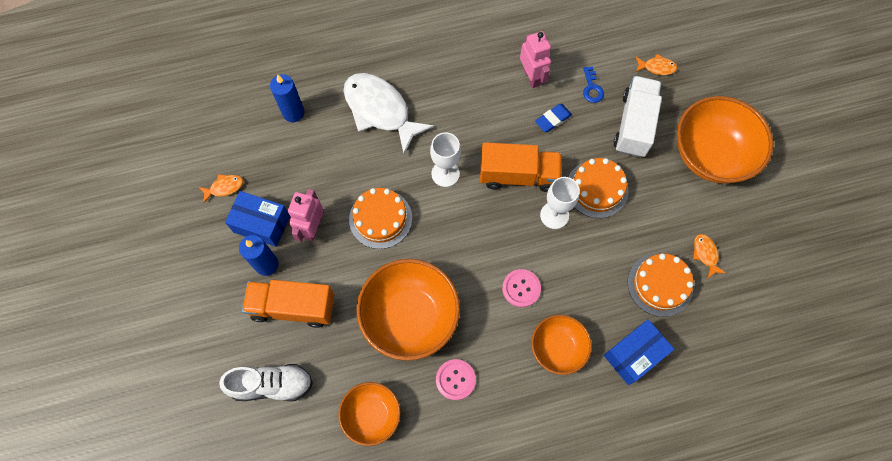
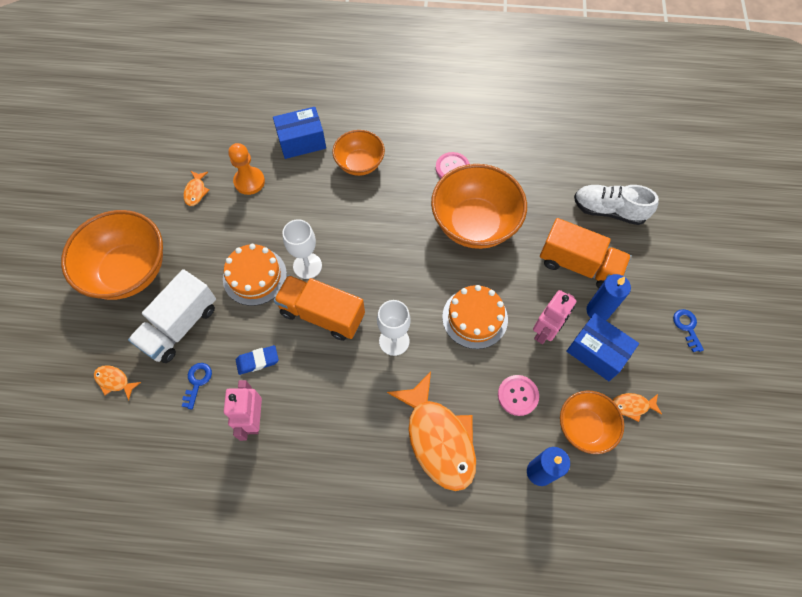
camera: 160 degrees left, 5 degrees down
(179, 277) = (687, 327): none -> blue key
(372, 415) = (529, 165): orange bowl -> orange bowl (584, 427)
(380, 110) = (438, 438): white fish -> orange fish
(521, 288) = (368, 215): pink button -> pink button (517, 395)
(660, 284) = (249, 181): orange cake -> orange pawn

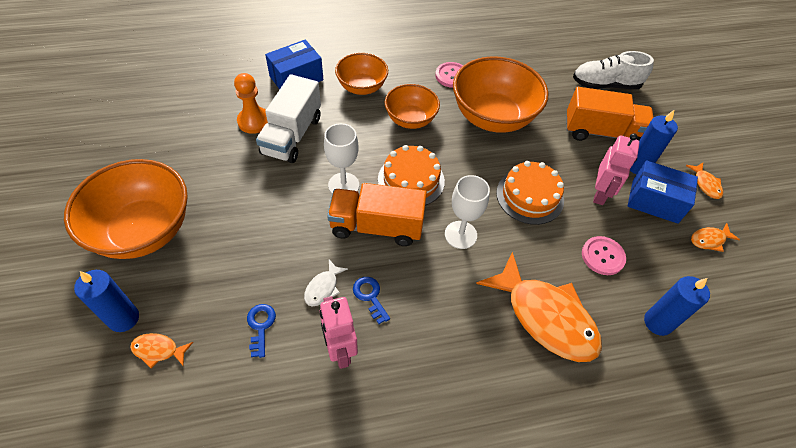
camera: 20 degrees left, 10 degrees down
(95, 347) = (124, 318): none -> blue candle
(180, 326) = (222, 273): white truck -> white truck (292, 135)
(196, 191) = (198, 140): orange fish -> orange fish (705, 184)
(255, 276) = (290, 206): orange cake -> orange cake (411, 180)
(257, 361) = (323, 288): blue eraser -> white fish
(584, 427) = (677, 269): orange bowl -> orange bowl (410, 119)
(687, 327) = (719, 163): blue key -> blue key (370, 296)

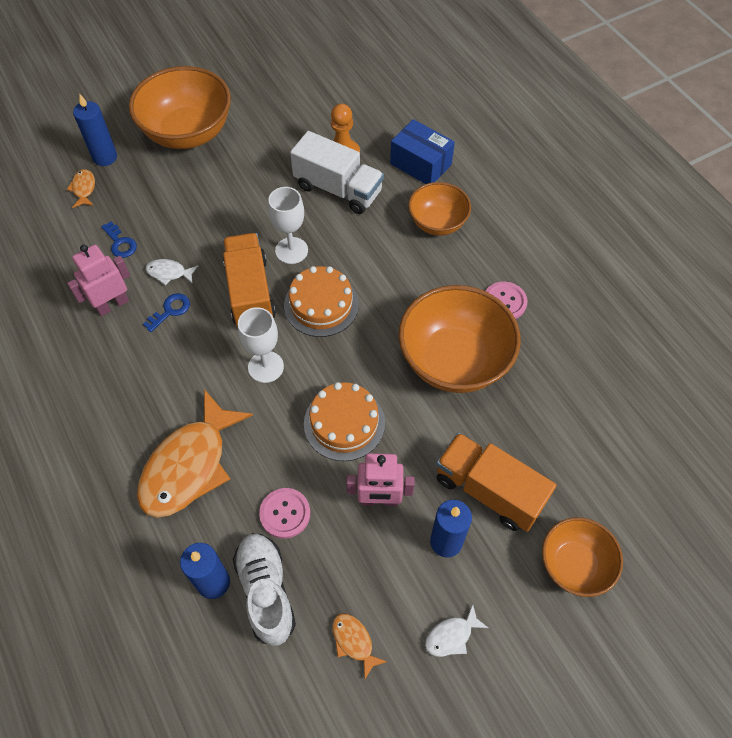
camera: 75 degrees right, 5 degrees up
(261, 326) = (120, 243): blue key -> blue key turned 75 degrees clockwise
(292, 135) = (338, 189): white truck -> white truck turned 150 degrees counterclockwise
(410, 119) = (409, 281): orange bowl -> orange bowl (574, 565)
(602, 132) = (488, 490): orange truck -> orange truck turned 135 degrees clockwise
(605, 85) = (588, 484): white shoe -> white shoe (266, 591)
(654, 201) = (393, 568): blue box -> none
(705, 184) = (451, 636): orange fish -> white fish

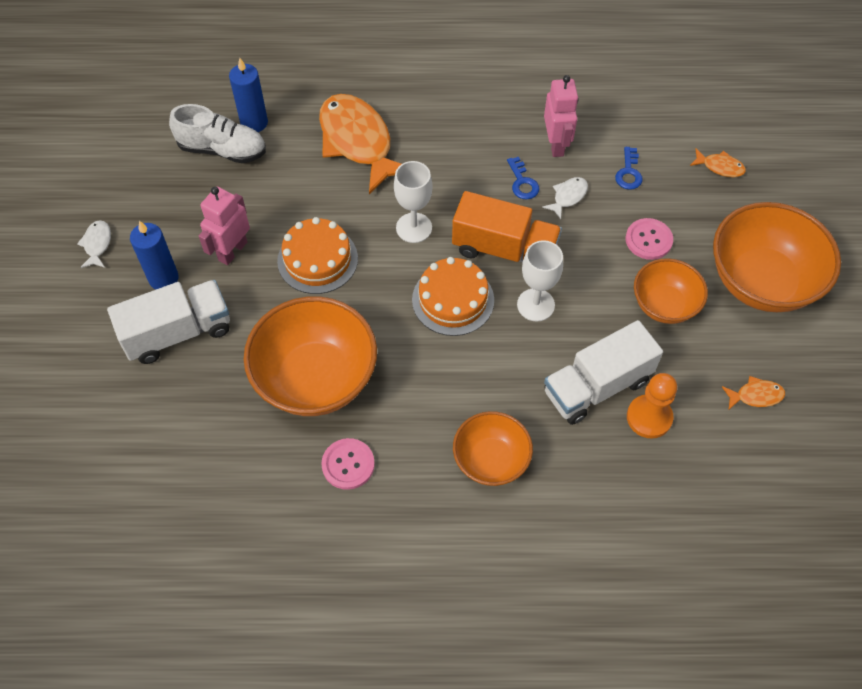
camera: 120 degrees right, 0 degrees up
(105, 157) = (758, 197): blue candle -> none
(120, 243) = (628, 172): blue key -> blue key turned 75 degrees counterclockwise
(285, 513) = (271, 185): pink button -> pink button (648, 240)
(354, 641) = (145, 184): orange fish -> orange fish (756, 395)
(420, 164) = (589, 493): blue box -> none
(488, 490) = (178, 333): orange truck -> white truck
(574, 565) = (72, 357): orange bowl -> orange bowl (664, 305)

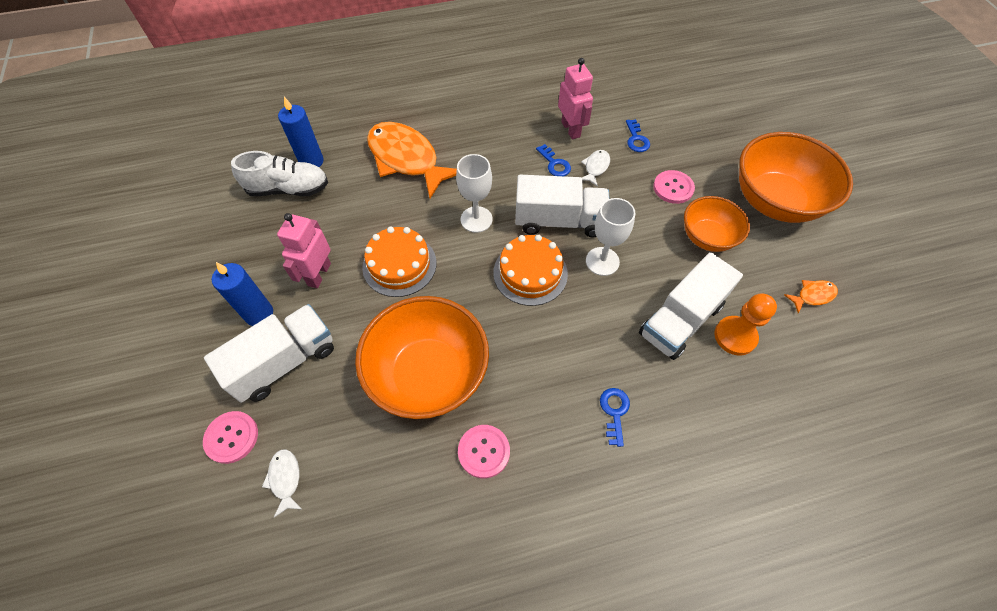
camera: 15 degrees left, 0 degrees up
(97, 244) = (187, 296): white fish -> white fish (285, 479)
(113, 392) = (231, 437): none -> pink button
(491, 460) = (614, 412): orange bowl -> blue key
(504, 249) = (559, 221): orange truck -> white truck
(720, 167) = (704, 121): orange fish -> none

